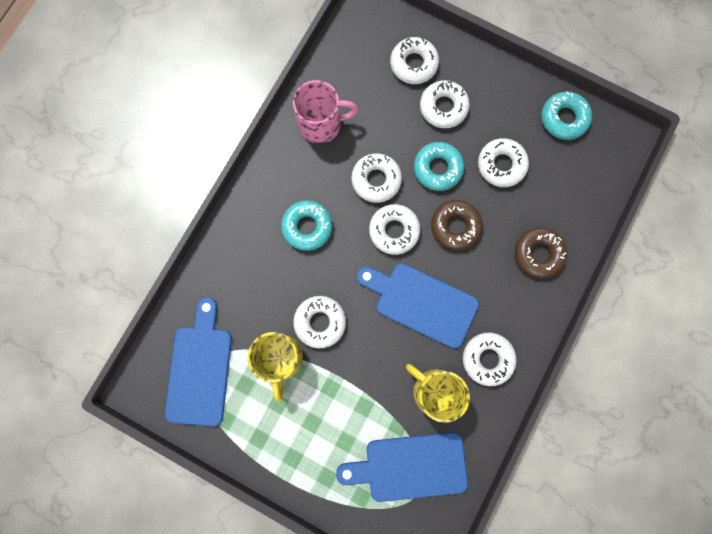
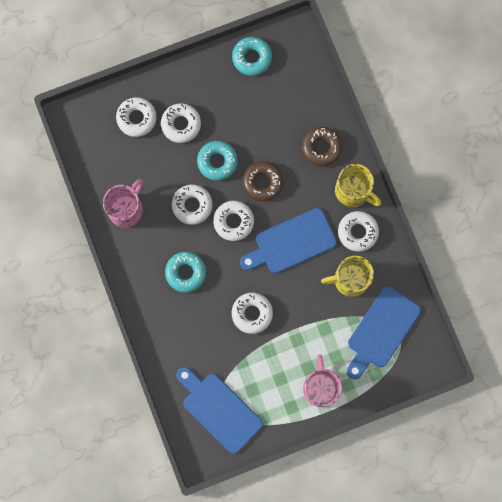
camera: 50 degrees left, 0 degrees up
(280, 359) = (254, 355): yellow mug -> yellow mug (353, 191)
(302, 451) = (320, 387): none -> pink mug
(501, 165) = (248, 121): white donut -> none

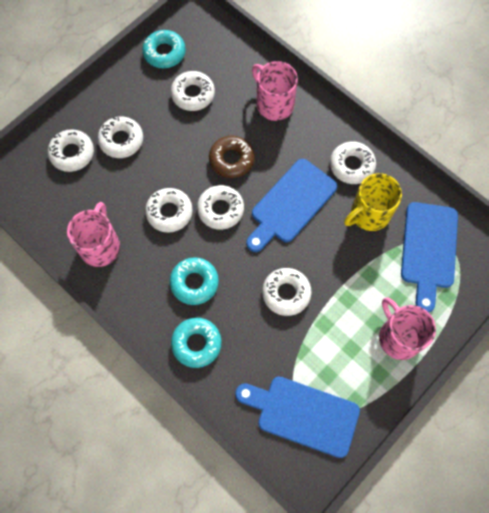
camera: 25 degrees left, 10 degrees down
(217, 161) = (175, 159): turquoise donut -> turquoise donut (196, 343)
(258, 108) = (193, 94): none -> white donut
(321, 147) = (274, 104): brown donut -> pink mug
(353, 191) = (326, 130): yellow mug -> none

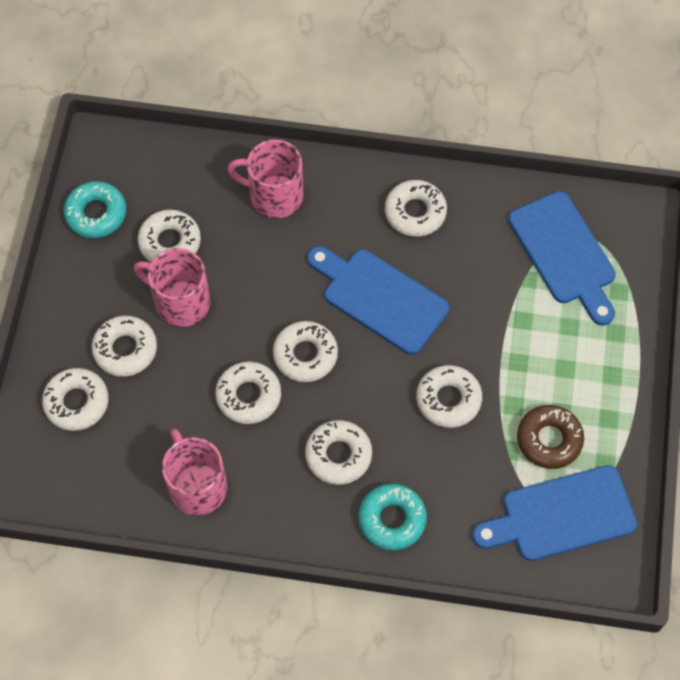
camera: 35 degrees left, 5 degrees down
(194, 283) = (338, 455): turquoise donut -> white donut
(231, 159) = (274, 290): brown donut -> brown donut (549, 440)
(291, 204) = (380, 298): blue cutting board -> blue cutting board turned 120 degrees clockwise
(369, 214) = (473, 254): yellow mug -> none
(398, 337) = (600, 367): pink mug -> pink mug (180, 302)

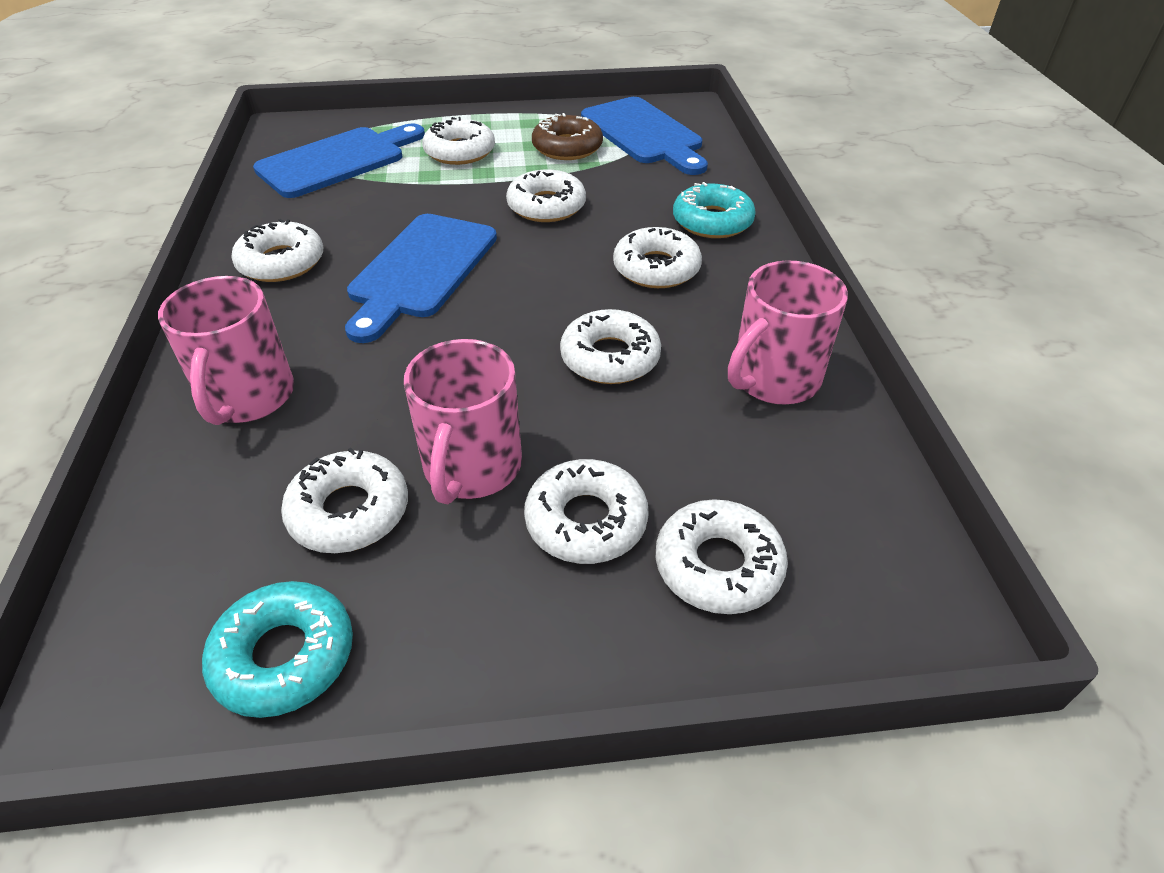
camera: 105 degrees left, 20 degrees down
(305, 355) = (525, 317): white donut -> white donut (460, 151)

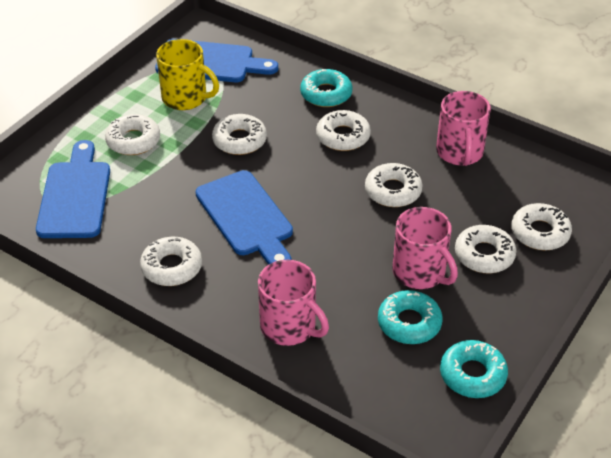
camera: 50 degrees left, 0 degrees up
(349, 511) = (409, 323): white donut -> turquoise donut
(567, 147) = (186, 98): brown donut -> yellow mug

